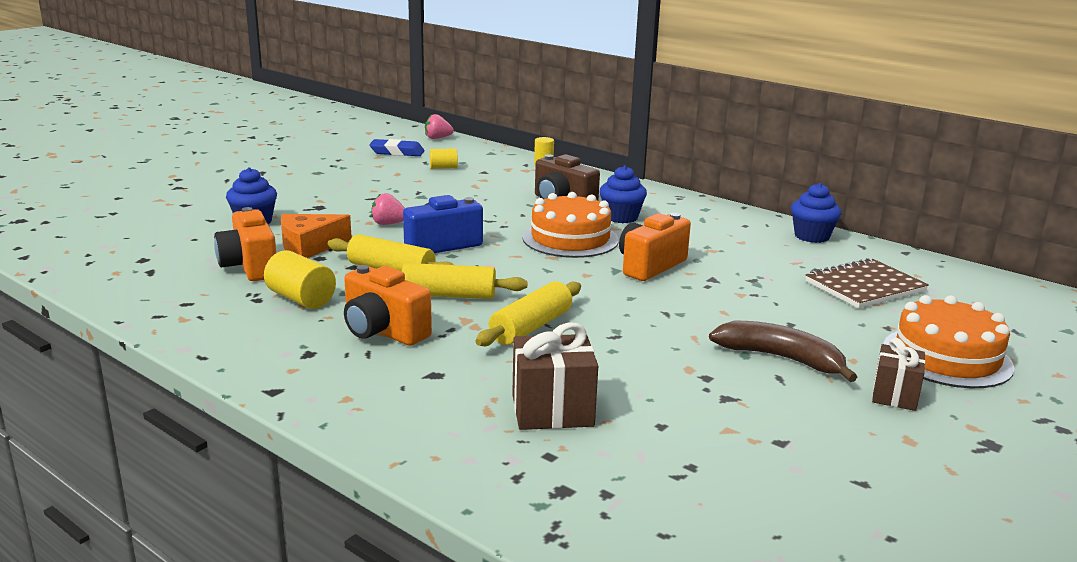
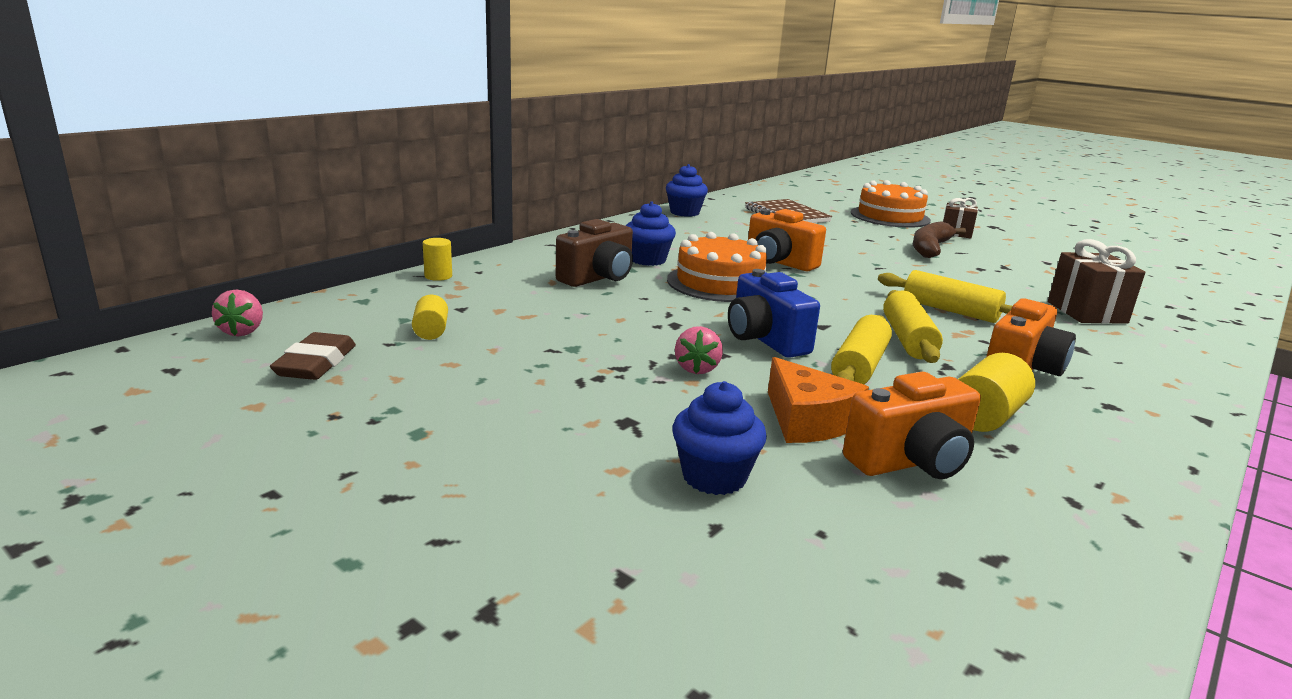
camera: 90 degrees left, 0 degrees up
(397, 152) = (316, 363): blue eraser -> brown eraser

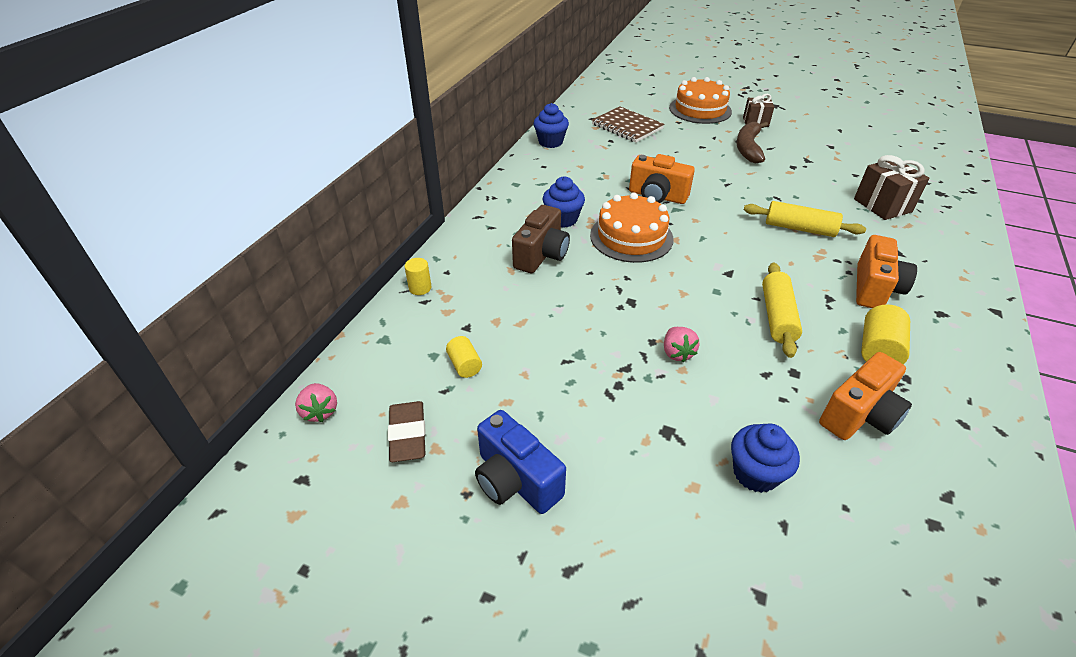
camera: 15 degrees left, 20 degrees up
(765, 339) = (701, 302): blue camera -> blue camera (515, 480)
(807, 420) = (777, 390): orange cheese -> none
(907, 339) = (790, 273): yellow rolling pin -> none

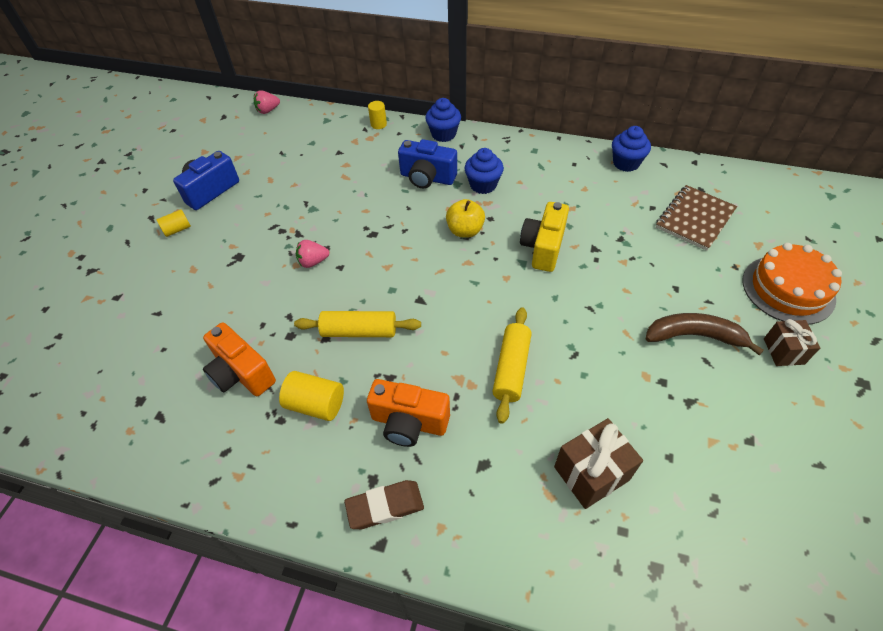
camera: 85 degrees right, 10 degrees up
(408, 434) = (248, 145): brown eraser -> brown eraser (385, 506)
(464, 365) = (302, 157): yellow cylinder -> yellow cylinder (177, 229)
(541, 255) = (427, 178): brown camera -> blue camera
(631, 237) = (465, 231): orange cake -> yellow apple
(657, 196) = (543, 248): orange camera -> yellow camera
(755, 473) = (198, 301): blue cupcake -> blue cupcake (443, 134)

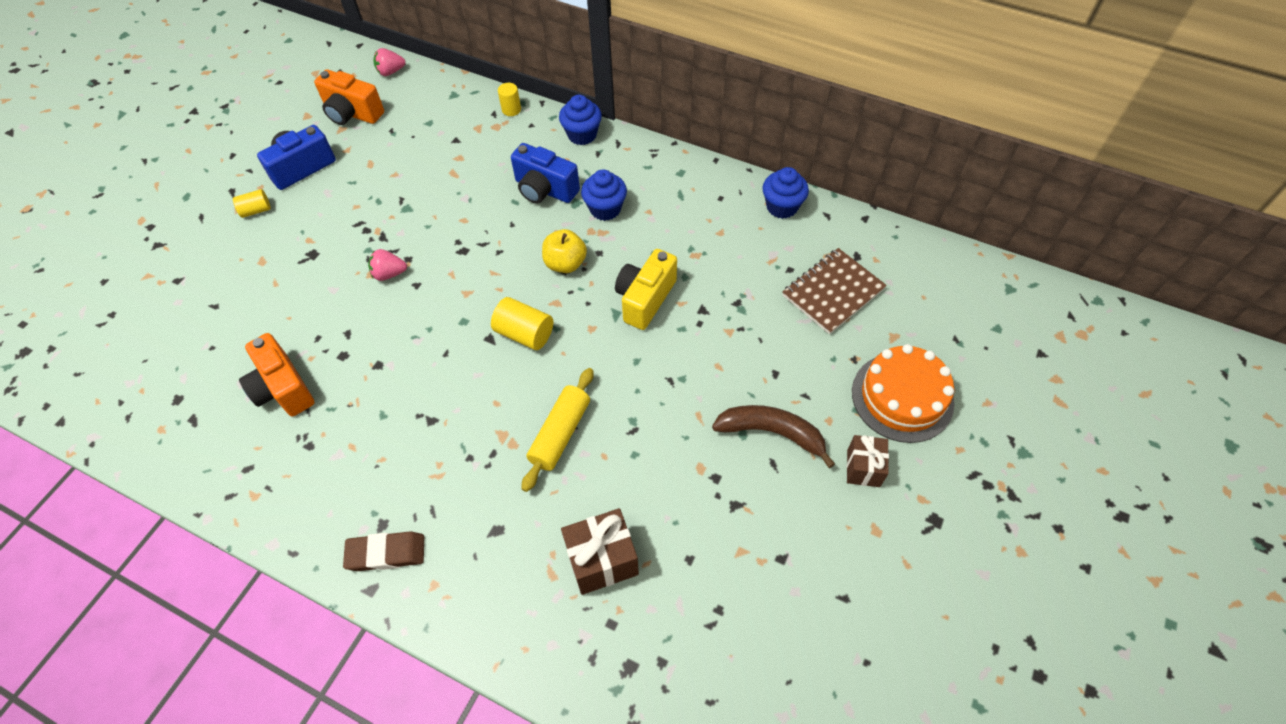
camera: 10 degrees right, 5 degrees up
(316, 404) = (348, 435): yellow cylinder -> yellow cylinder (524, 333)
(359, 331) = (415, 363): yellow rolling pin -> none
(409, 422) = (436, 472): orange camera -> orange camera (352, 113)

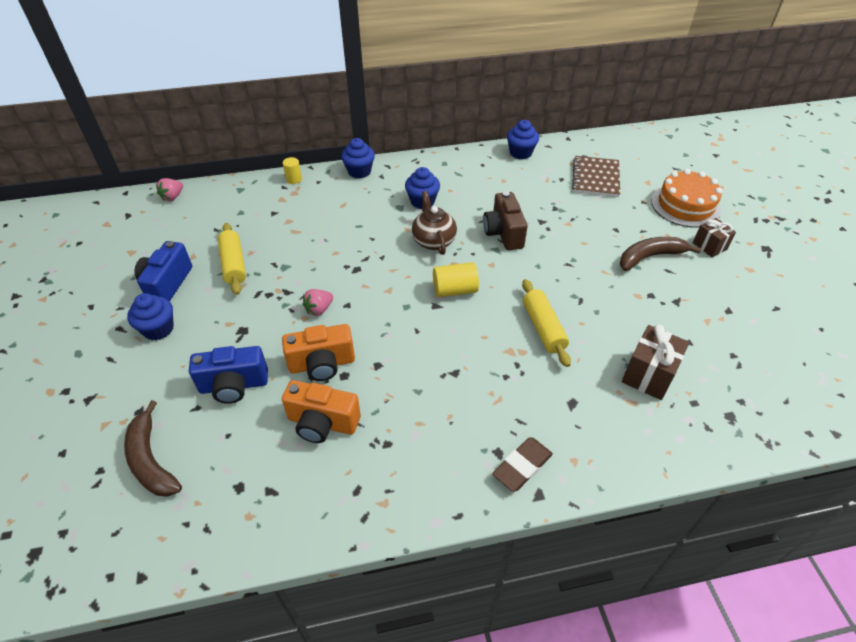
camera: 40 degrees left, 10 degrees down
(147, 330) = (151, 460): none -> brown banana
(256, 210) = (158, 329): yellow cylinder -> blue cupcake
(352, 113) = (170, 233): orange camera -> orange camera (322, 364)
(369, 179) = (234, 264): none -> yellow rolling pin
(545, 189) = (371, 210): blue camera -> blue camera (234, 385)
(565, 263) = (433, 241): yellow apple -> brown teapot
(645, 299) = (503, 233): yellow camera -> brown camera

